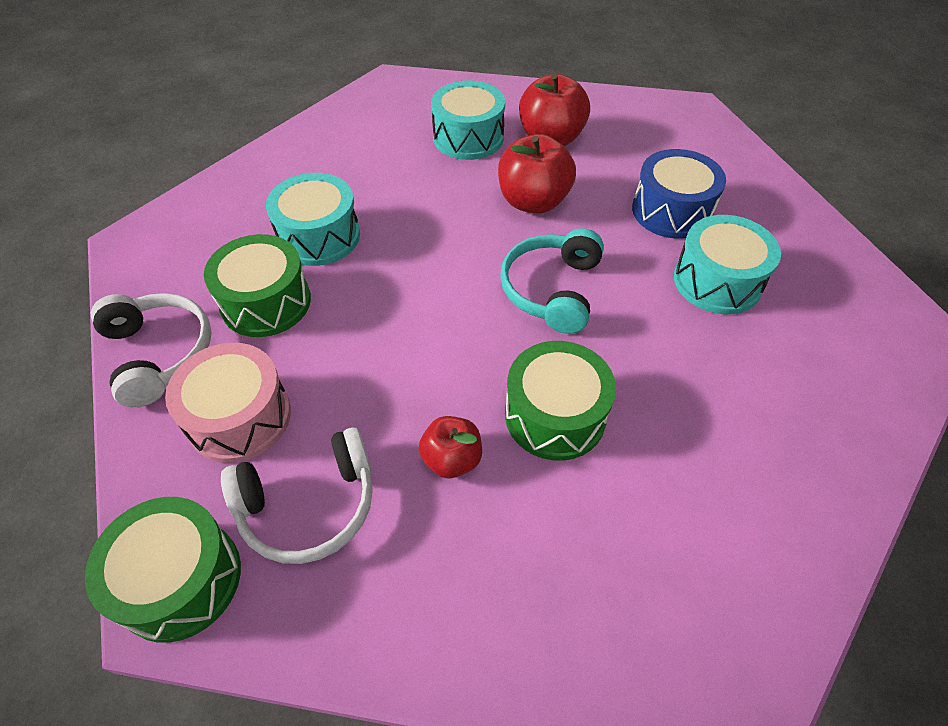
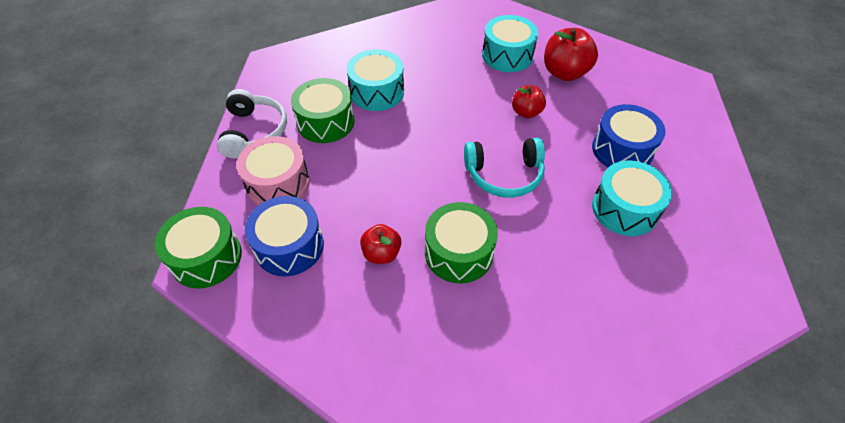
camera: 25 degrees right, 0 degrees up
(309, 505) = (289, 246): white headphones -> blue drum
(533, 201) = (526, 112): red apple -> red apple, size x0.60
(552, 290) = (504, 175): turquoise headphones -> turquoise headphones turned 135 degrees counterclockwise

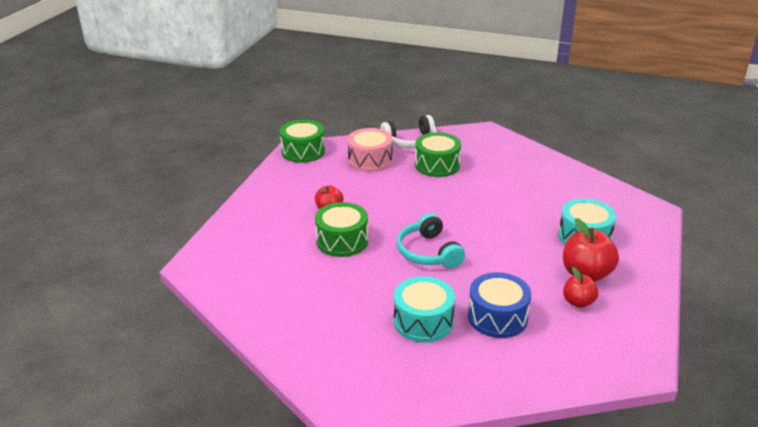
camera: 75 degrees right, 20 degrees down
(289, 246) = (321, 176): blue drum -> none
(377, 92) = (484, 179): turquoise drum -> none
(526, 112) = (511, 256): red apple -> red apple (578, 302)

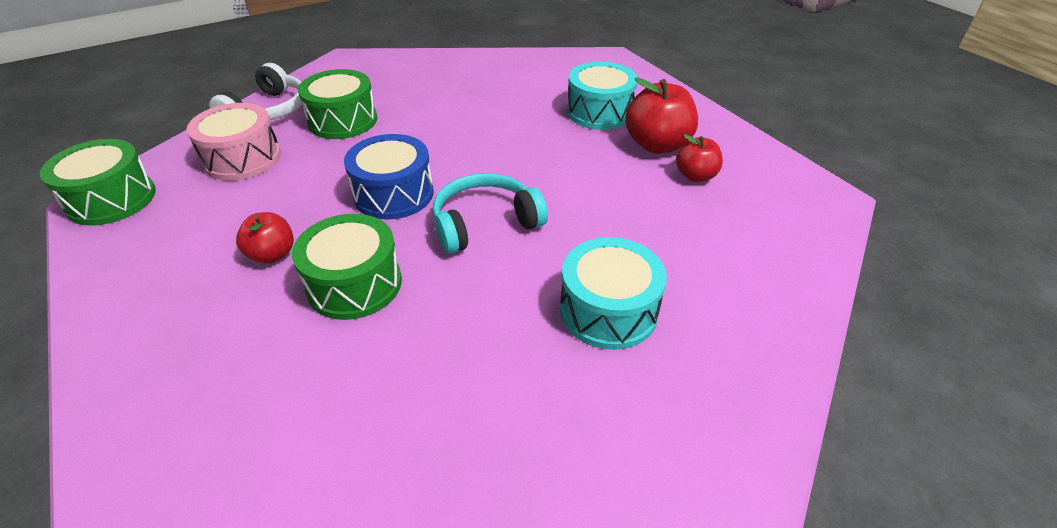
camera: 50 degrees left, 10 degrees up
(428, 252) = (485, 223): turquoise headphones -> turquoise headphones turned 135 degrees clockwise
(497, 317) = (663, 244): blue drum -> blue drum (393, 194)

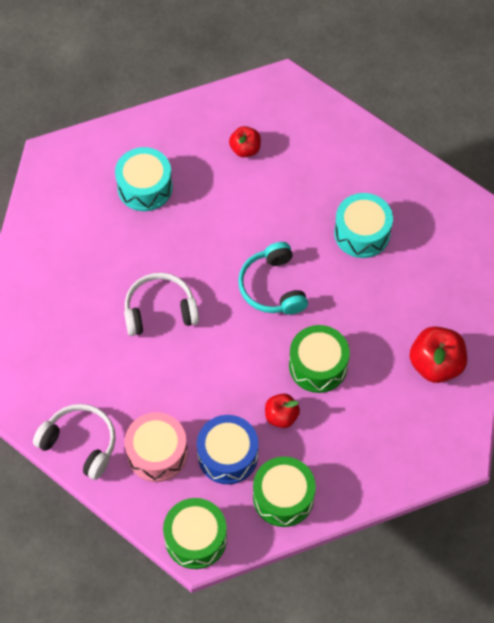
camera: 80 degrees left, 20 degrees up
(343, 120) = (113, 381): green drum -> green drum (283, 497)
(393, 194) = (228, 342): blue drum -> blue drum (227, 455)
(436, 139) = (160, 310): none -> white headphones
(657, 145) = (202, 161): red apple -> red apple (435, 364)

